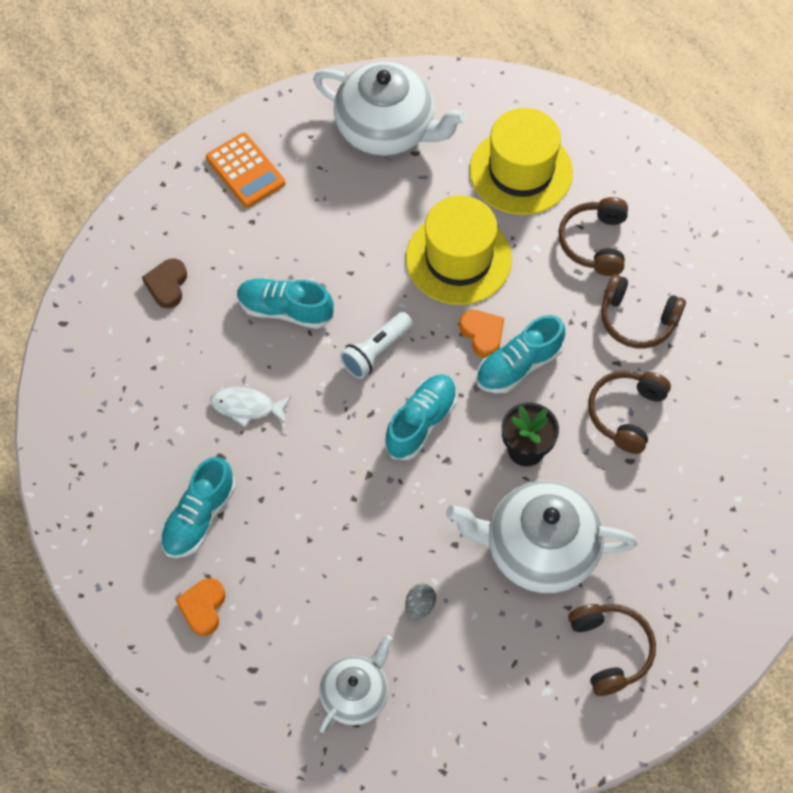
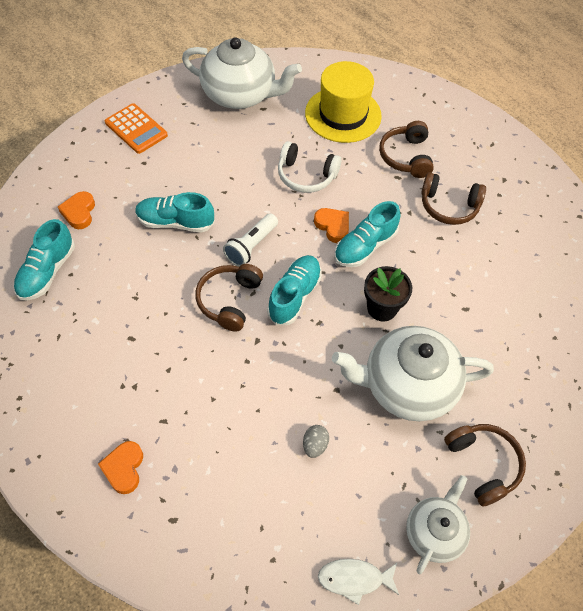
camera: 10 degrees left, 5 degrees down
(167, 285) = (79, 212): brown heart -> orange heart
(199, 517) = (116, 390): turquoise shoe -> turquoise shoe (47, 272)
(247, 407) = (150, 297): white fish -> white fish (354, 579)
(355, 694) = (268, 531): white teapot -> white teapot (434, 532)
(458, 258) = (306, 175): yellow hat -> white headphones
(626, 413) = (455, 274): brown headphones -> brown headphones (229, 300)

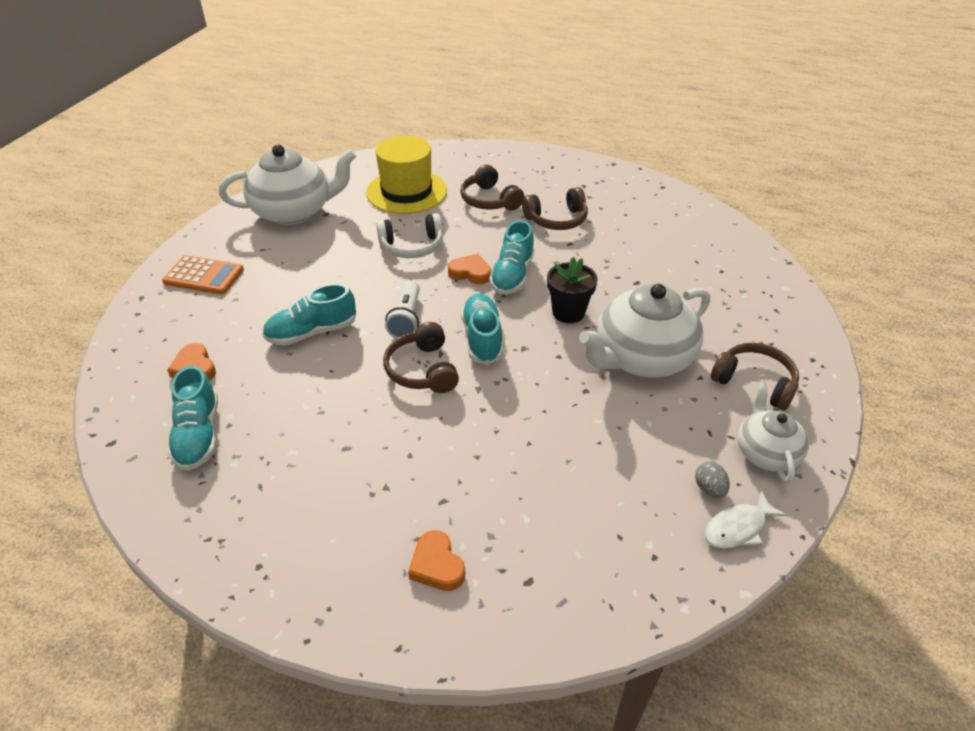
camera: 30 degrees left, 15 degrees down
(315, 445) = (606, 443): grey egg -> grey egg (709, 489)

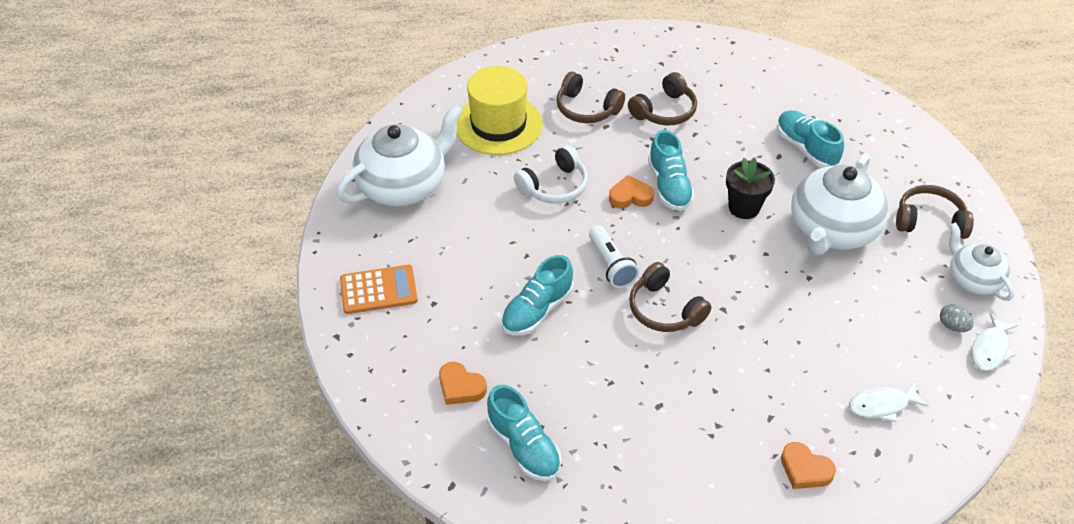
camera: 25 degrees left, 5 degrees up
(482, 338) = (691, 260): turquoise shoe -> turquoise shoe (806, 148)
(570, 536) = (882, 405): none -> white fish

